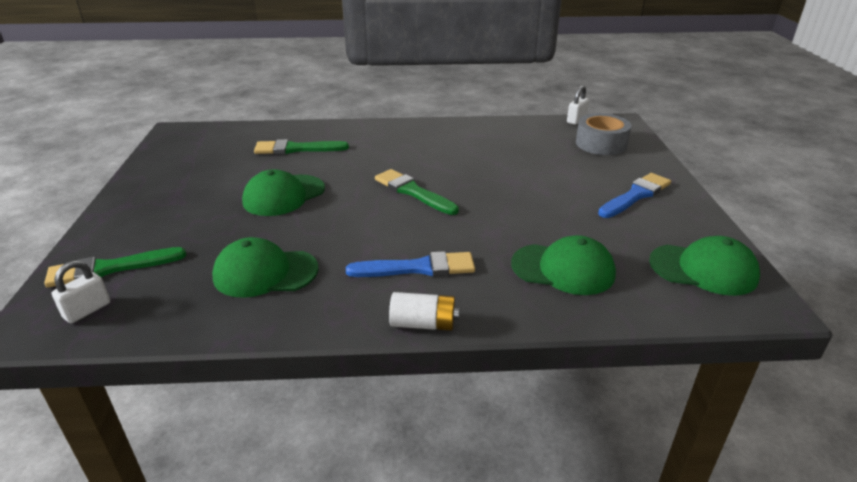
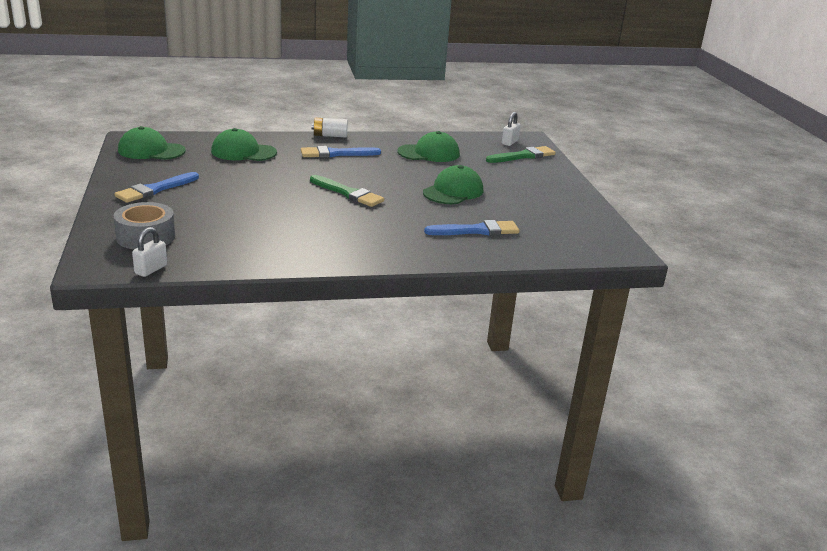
camera: 170 degrees right, 5 degrees down
(297, 149) = (476, 231): green brush -> blue brush

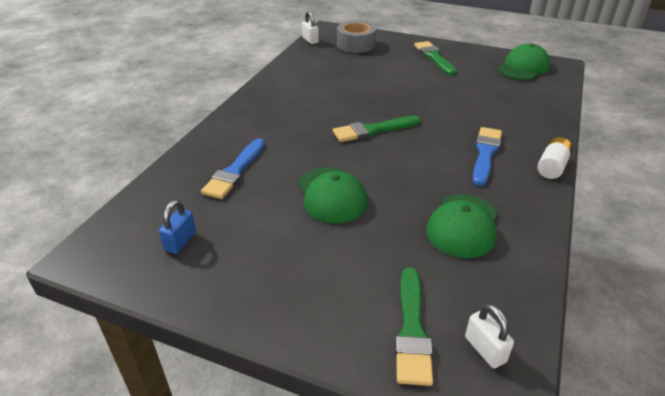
camera: 125 degrees right, 10 degrees up
(155, 189) = (434, 57): blue brush -> green brush
(243, 152) = (507, 104): green cap -> none
(566, 225) = (180, 241): none -> blue padlock

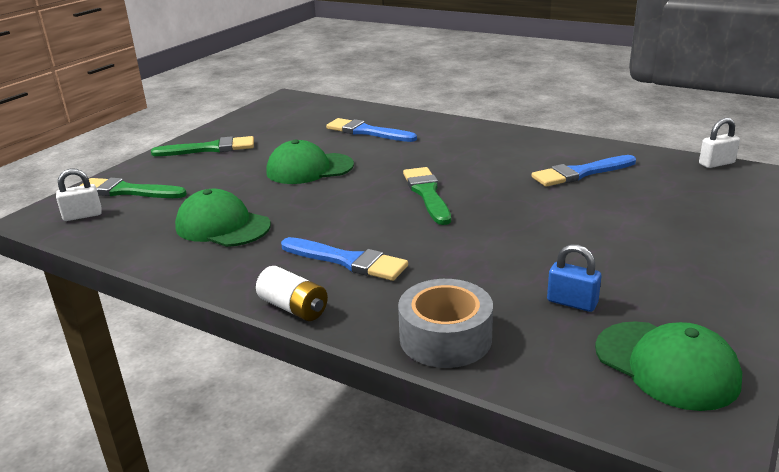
camera: 100 degrees right, 10 degrees down
(180, 241) = (282, 120): blue padlock -> blue padlock (572, 302)
(328, 77) = (581, 173): none -> blue brush
(356, 45) = (715, 196): grey tape -> grey tape (445, 338)
(434, 57) = (684, 262): green brush -> green brush (209, 149)

